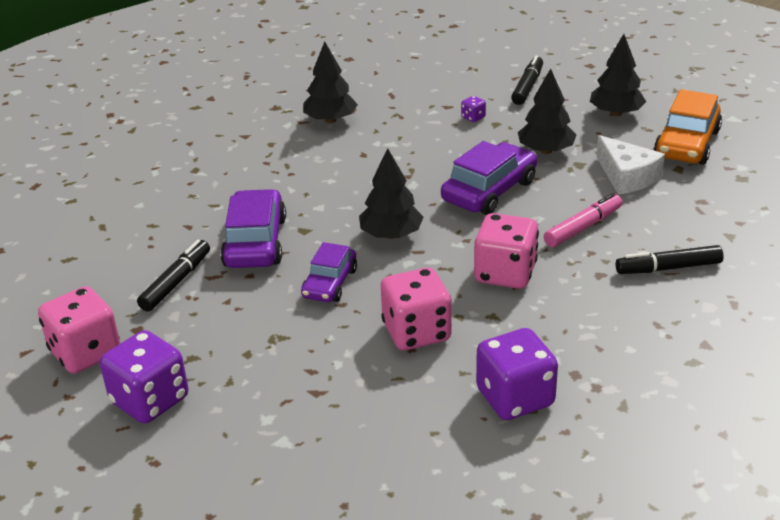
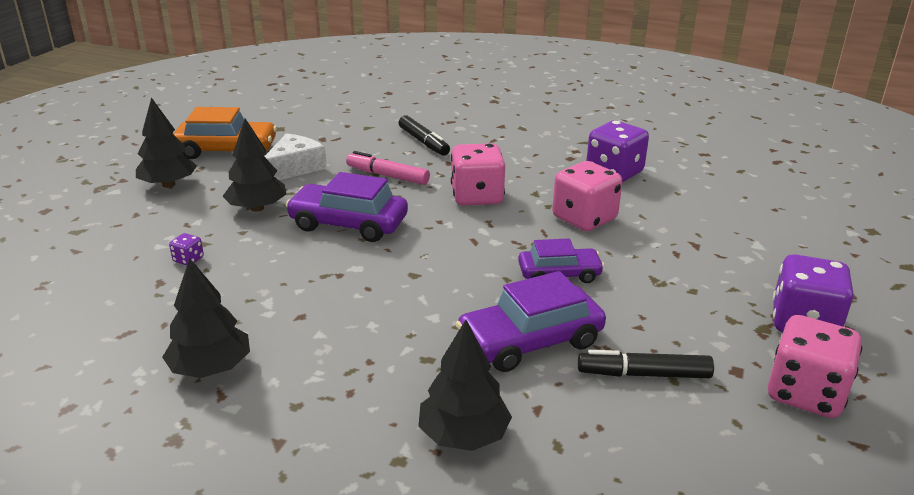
camera: 115 degrees left, 5 degrees down
(391, 235) = (457, 260): black tree -> black tree (463, 435)
(527, 87) = (103, 239): black marker -> none

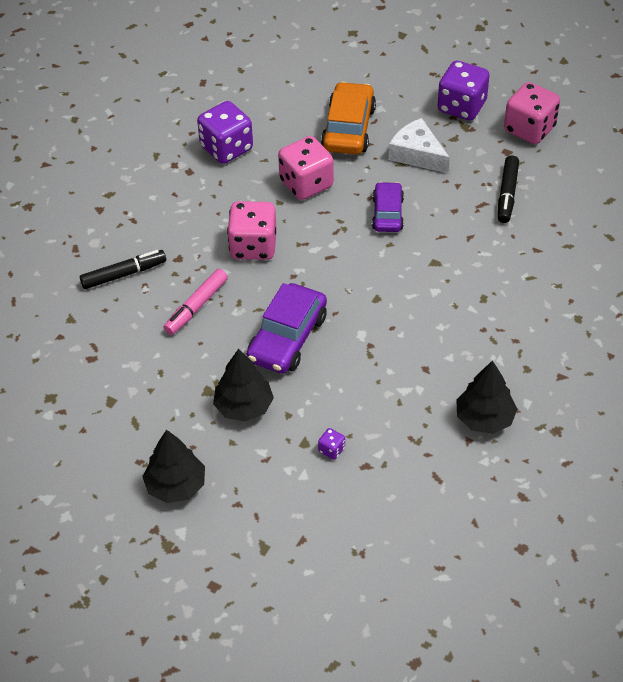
camera: 80 degrees left, 20 degrees up
(227, 150) = (100, 442): orange car -> orange car (348, 128)
(294, 168) = (160, 381): white cheese -> white cheese (417, 154)
(463, 435) = (558, 287): black tree -> none
(530, 341) = (469, 242): purple car -> none

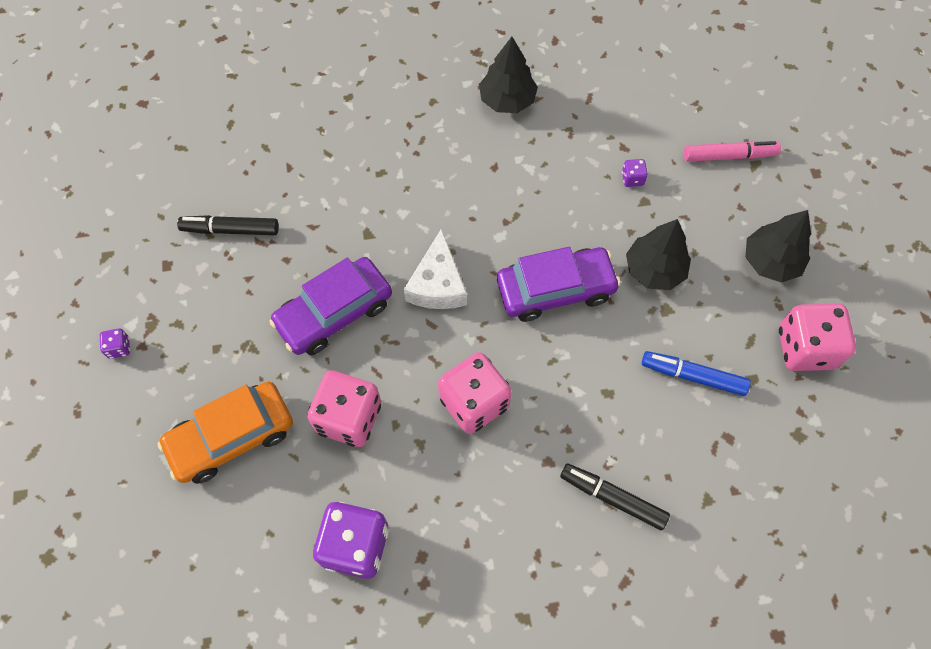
camera: 130 degrees left, 15 degrees up
(148, 370) = (693, 376): none -> blue marker
(196, 307) = (590, 394): pink marker -> pink marker (729, 156)
(387, 213) = (334, 313): purple car -> purple car, size x1.56
(417, 154) = (227, 342): white cheese -> white cheese (437, 284)
(461, 106) = (119, 348): purple dice -> purple dice, size x0.43
(507, 194) = (230, 230): black marker -> black marker turned 150 degrees counterclockwise
(529, 129) = (116, 265): pink dice -> pink dice (805, 348)

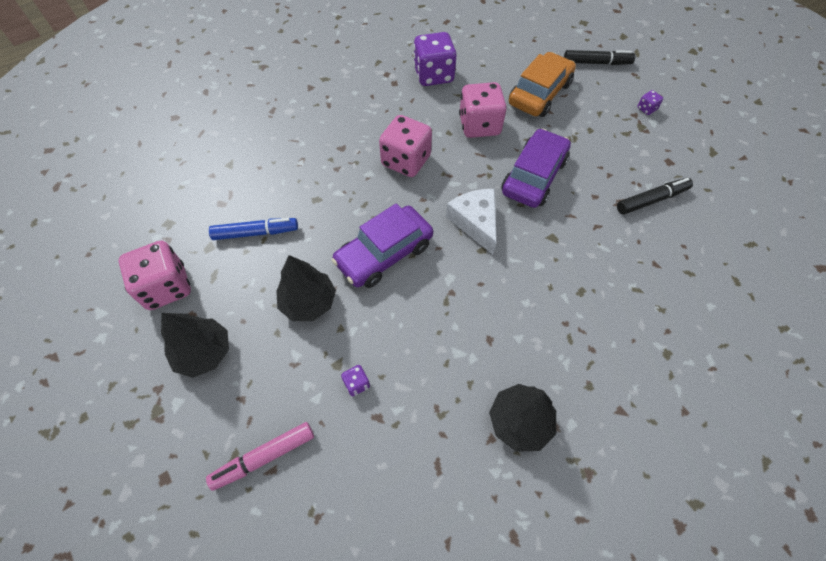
camera: 155 degrees right, 5 degrees down
(612, 498) = (292, 144): black marker -> black marker (596, 63)

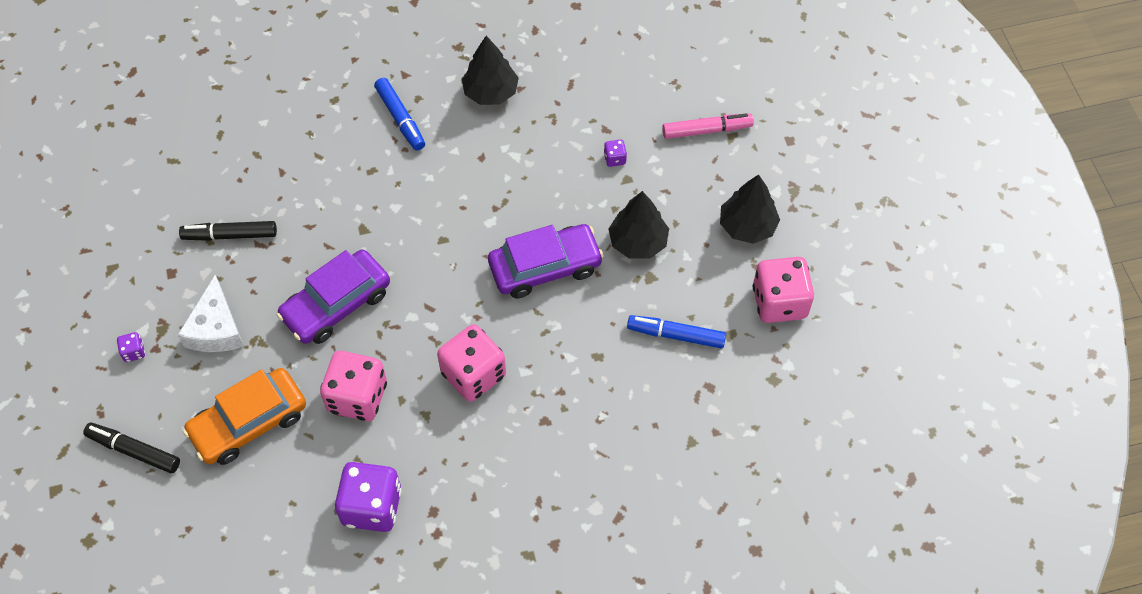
camera: 160 degrees left, 0 degrees up
(475, 222) = (433, 271): white cheese -> white cheese (216, 328)
(590, 355) = (400, 118): none -> blue marker

